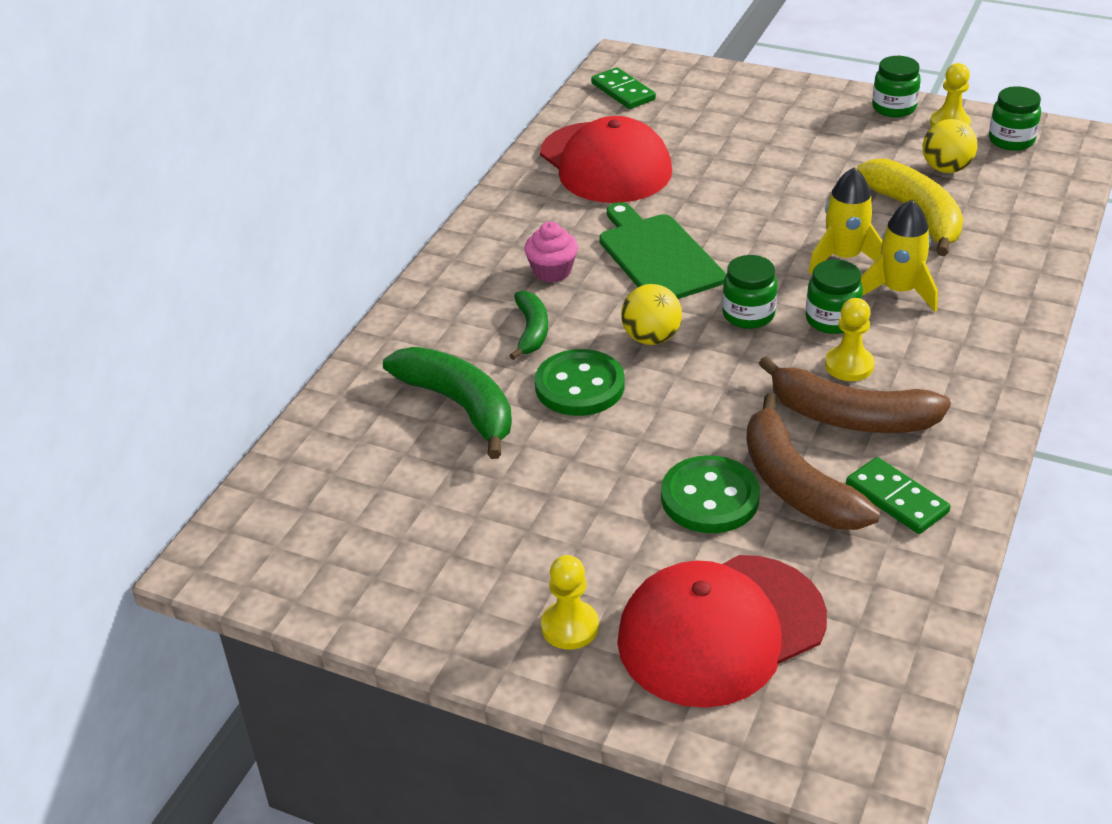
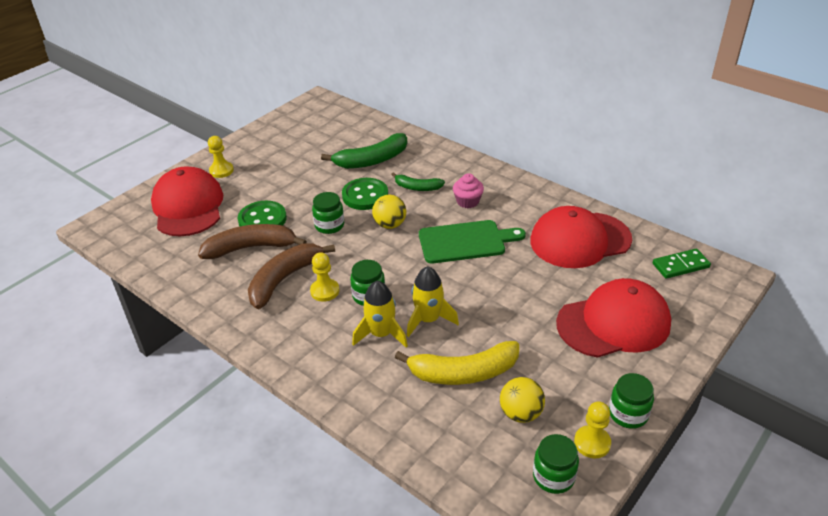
camera: 105 degrees right, 0 degrees up
(748, 315) = (391, 264): green jar -> green jar (329, 225)
(758, 126) = (613, 323): none -> red cap
(896, 499) = (217, 278): green domino -> none

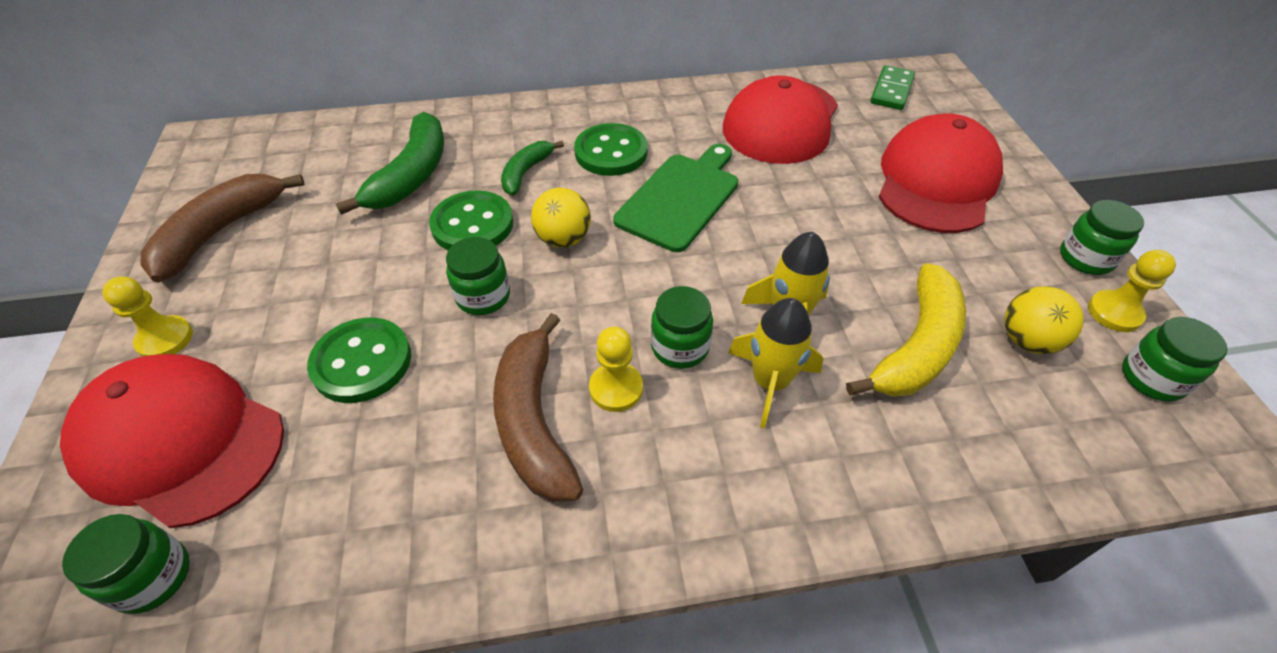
camera: 50 degrees left, 10 degrees up
(140, 240) = (153, 577): none -> green jar
(251, 248) = (408, 418): brown banana -> brown banana (220, 232)
(417, 187) = (526, 172): green banana -> green banana turned 150 degrees clockwise
(467, 201) = (611, 152): pink cupcake -> green button

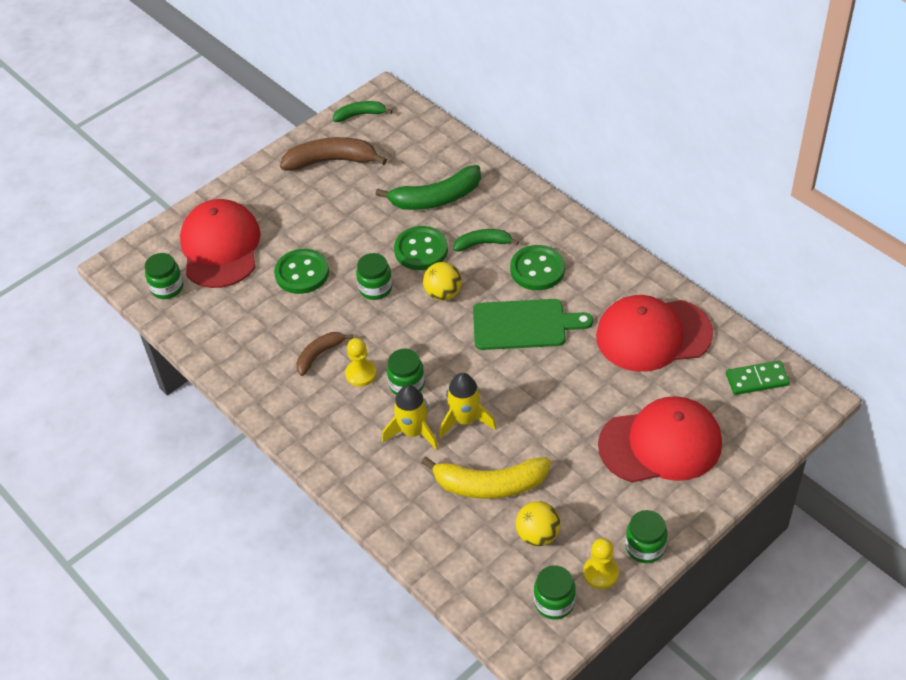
camera: 60 degrees right, 0 degrees up
(165, 339) = (260, 198): yellow pawn -> none
(194, 172) = (360, 115): none -> green banana
(534, 421) = (319, 355): brown banana -> brown banana, size x0.58

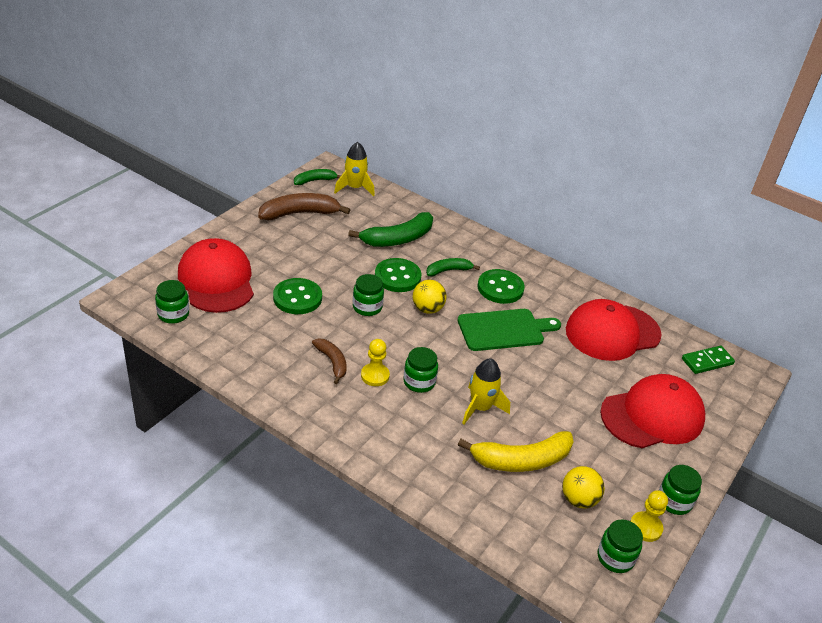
camera: 20 degrees left, 10 degrees down
(319, 355) = (332, 362): brown banana -> brown banana turned 120 degrees clockwise
(413, 432) = (437, 421): yellow rocket -> yellow rocket (354, 188)

